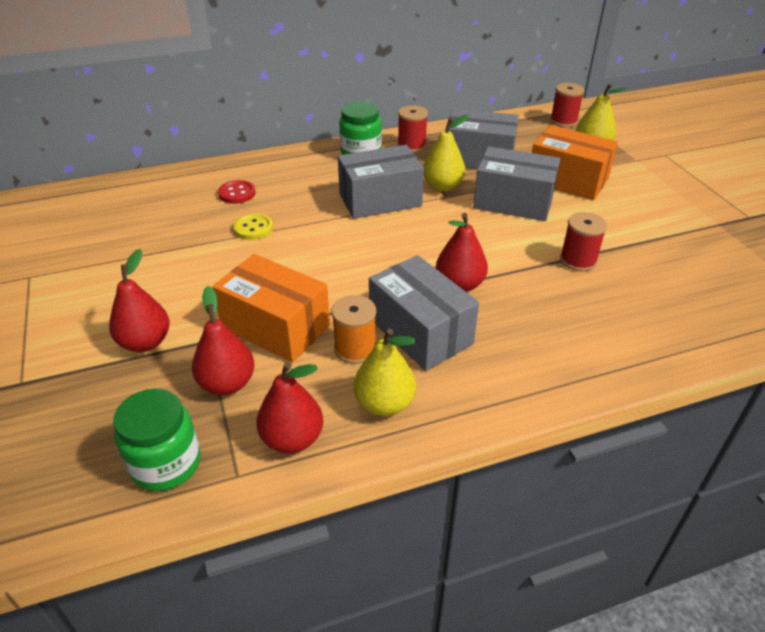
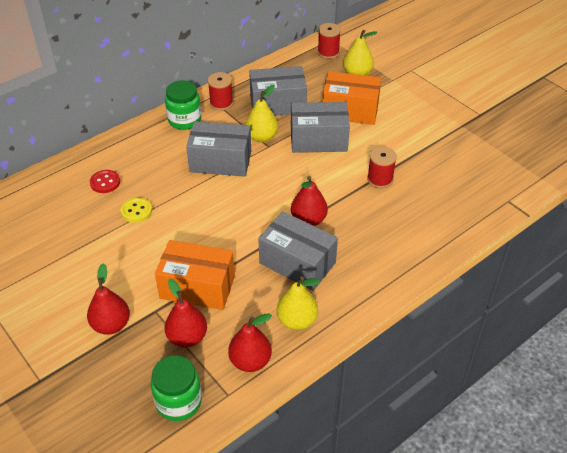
camera: 20 degrees left, 5 degrees up
(355, 349) = (260, 288): orange spool -> none
(380, 200) = (220, 161): grey box -> grey box turned 45 degrees clockwise

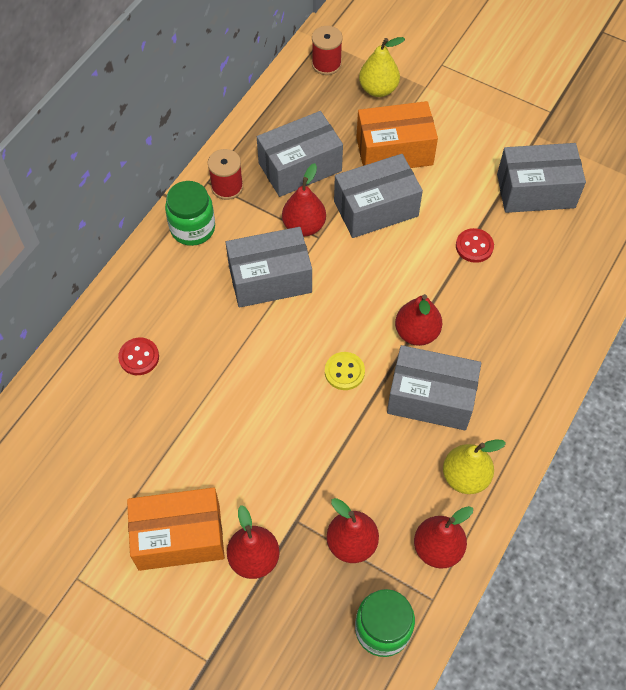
camera: 20 degrees left, 15 degrees up
(136, 211) = (201, 387): yellow button -> yellow button (344, 372)
(197, 287) = (330, 471): orange box -> orange box (179, 537)
(261, 137) = (304, 226): yellow pear -> red pear
(380, 179) = (474, 246): red spool -> red button
(444, 158) = (535, 191): none -> grey box

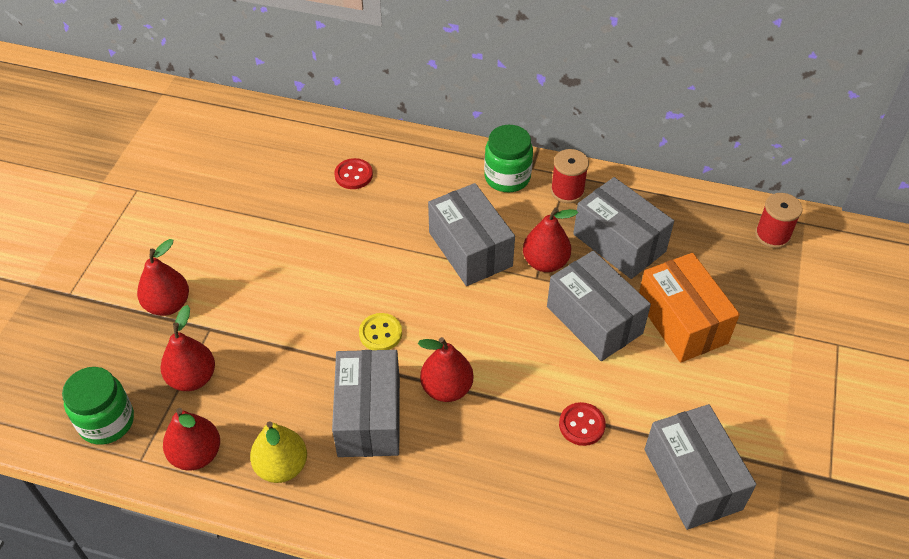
camera: 75 degrees right, 10 degrees down
(179, 537) = (182, 246): orange box -> none
(378, 89) = (763, 289): yellow pear -> none

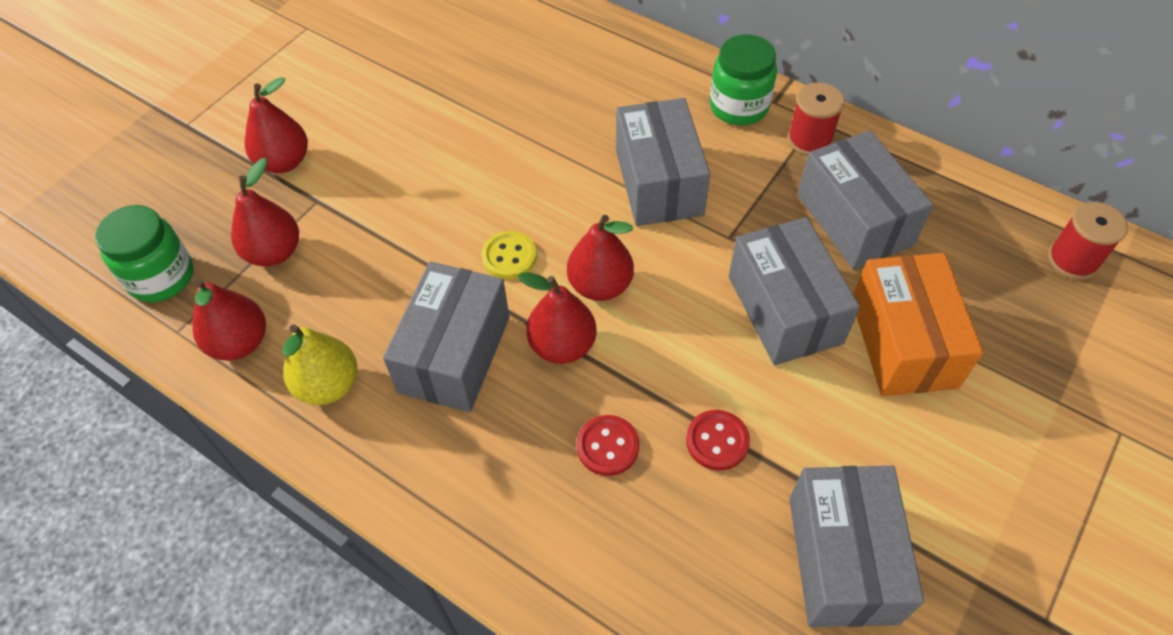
camera: 20 degrees right, 5 degrees up
(353, 175) = (553, 63): red button -> red button (607, 446)
(545, 262) = (748, 221): red pear -> red pear (600, 285)

